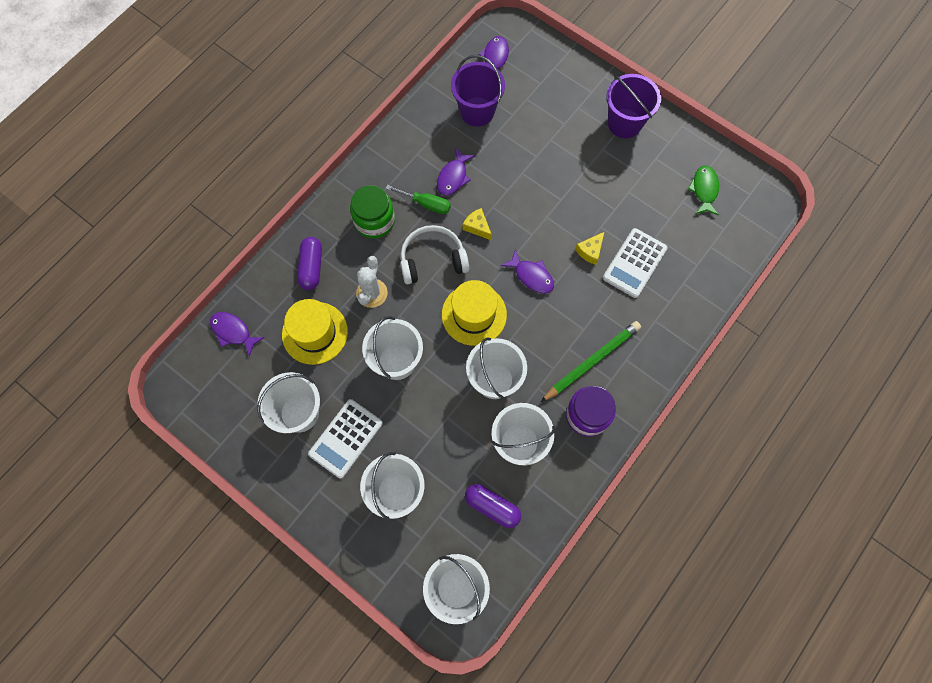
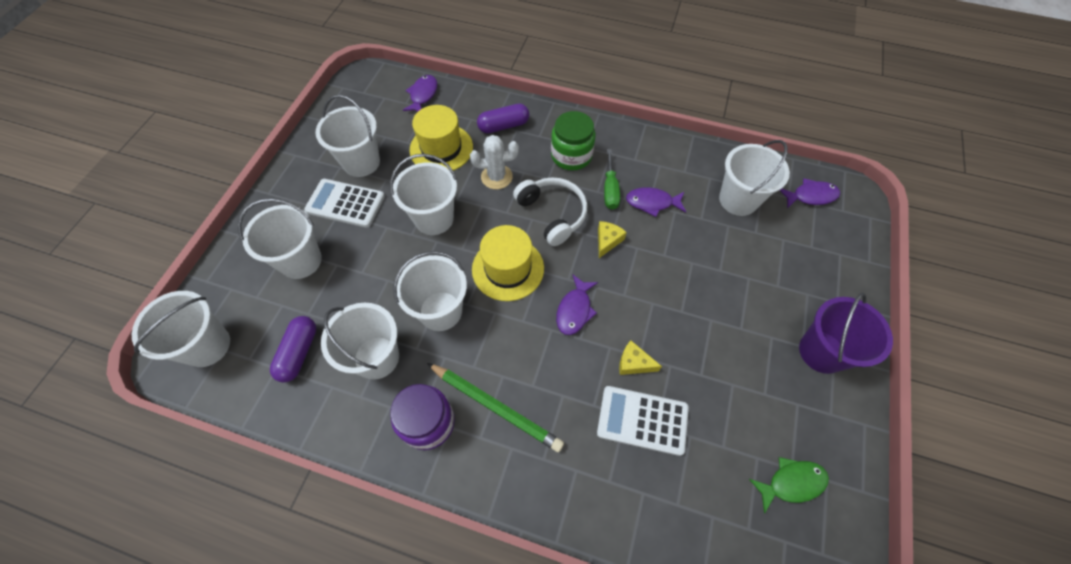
camera: 70 degrees right, 10 degrees down
(477, 111) = (738, 200): purple bucket -> white bucket

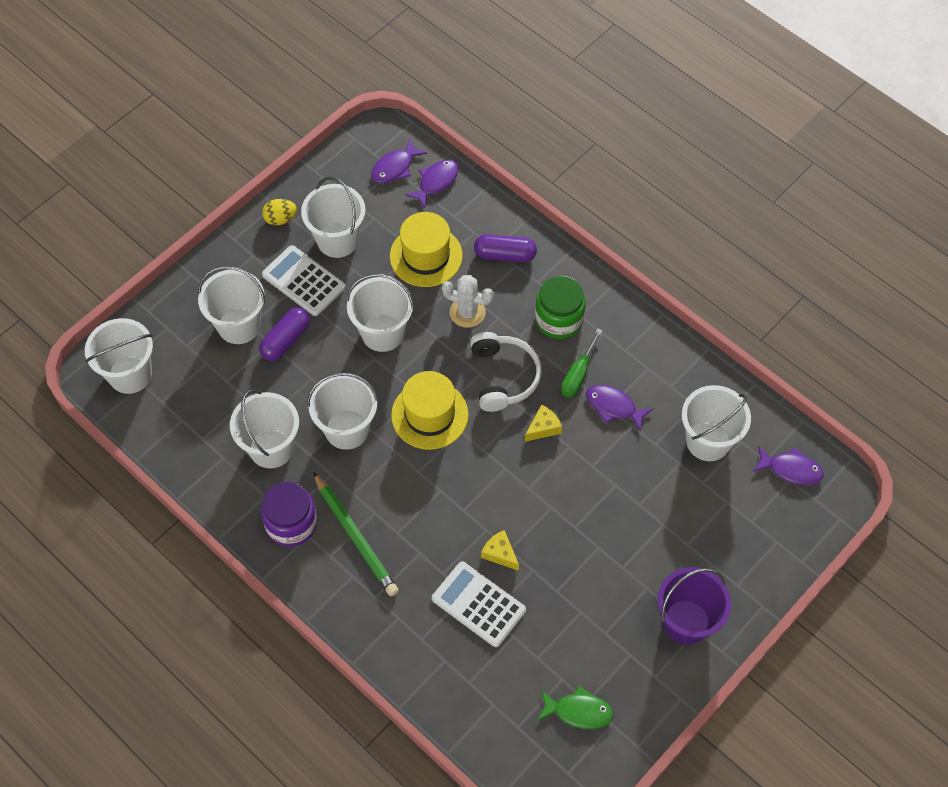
camera: 25 degrees right, 0 degrees up
(299, 353) = (206, 414): purple capsule -> purple capsule (286, 340)
(304, 163) = (280, 219): none -> yellow egg
(575, 310) = (472, 482): purple fish -> purple fish (395, 167)

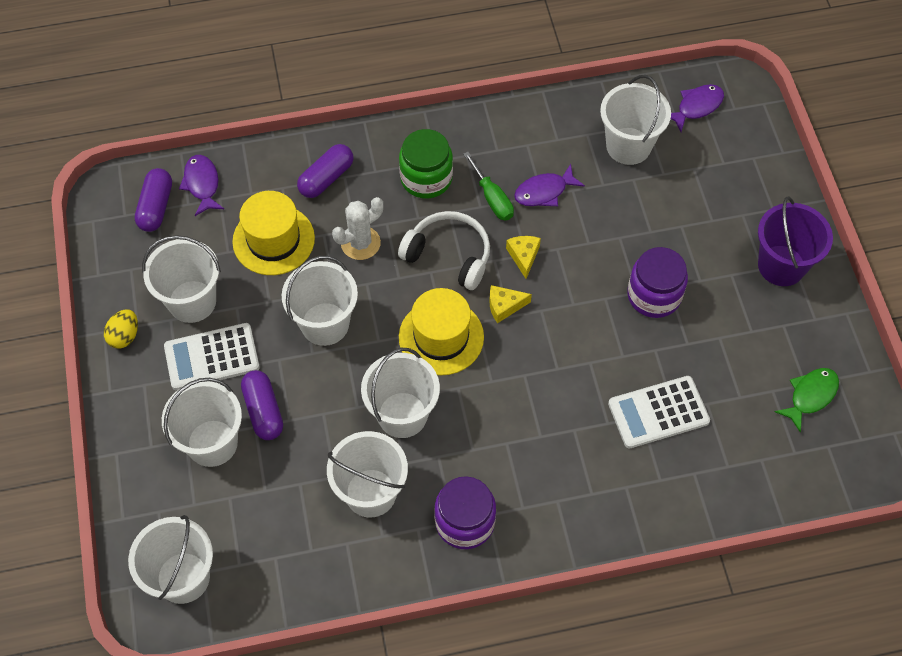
camera: 55 degrees left, 0 degrees up
(355, 537) = (519, 474): green pencil -> none
(395, 167) = (156, 207): purple fish -> purple capsule
(500, 553) = (621, 365): yellow cheese -> yellow cheese (504, 306)
(581, 541) = (654, 295): none -> purple jar

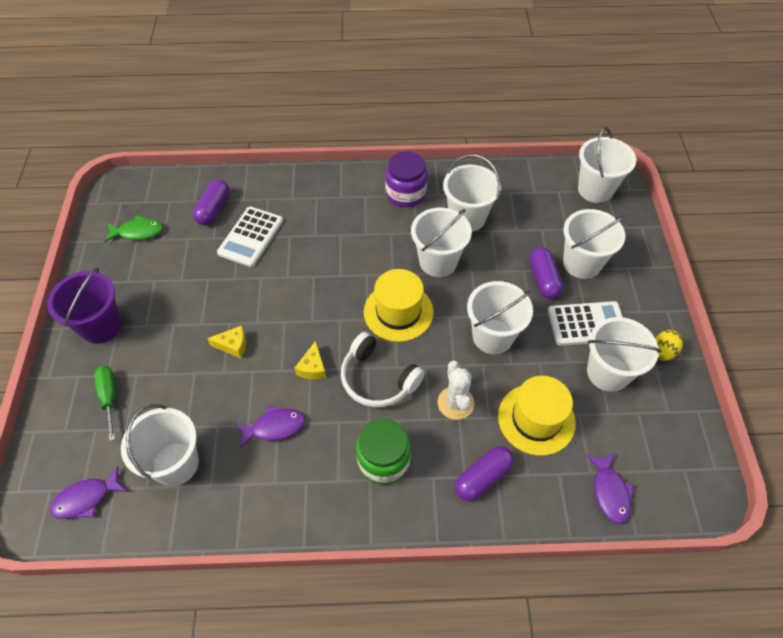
camera: 170 degrees left, 5 degrees down
(156, 207) = (654, 473): purple capsule -> purple capsule (213, 209)
(360, 243) = (455, 403): white cactus -> white cactus turned 75 degrees counterclockwise
(492, 198) = (325, 428): green screwdriver -> green screwdriver (109, 397)
(504, 306) = (341, 328): yellow cheese -> yellow cheese (233, 345)
(654, 295) = (216, 318): purple jar -> none
(658, 412) = (251, 237): white calculator -> white calculator turned 120 degrees clockwise
(810, 396) = (138, 232): green fish -> green fish turned 150 degrees counterclockwise

